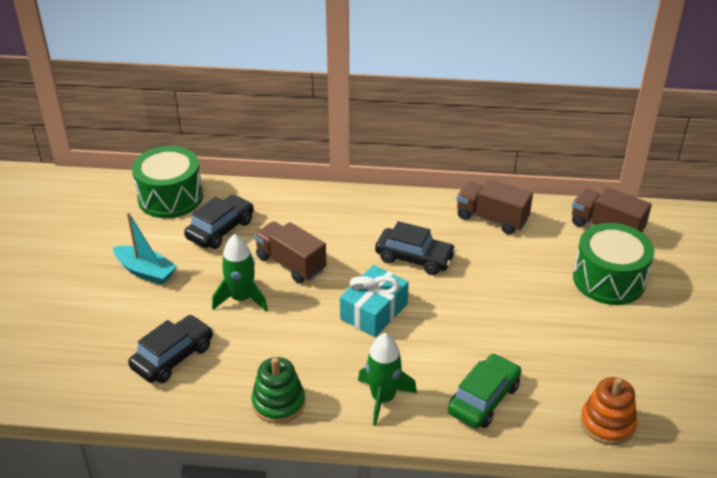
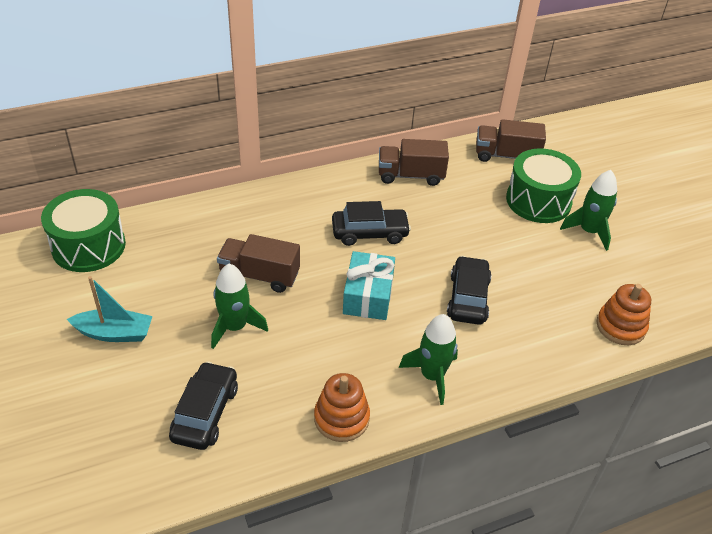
camera: 30 degrees left, 5 degrees up
(220, 229) = (165, 263): black car -> black car (468, 298)
(278, 403) = (341, 418): green stacking toy -> orange stacking toy
(483, 399) = (514, 342): green car -> none
(642, 325) = (589, 231): none -> green rocket

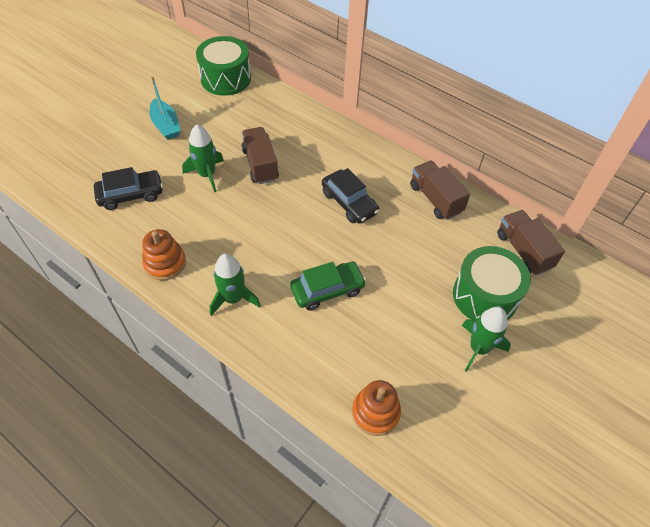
camera: 60 degrees right, 10 degrees up
(368, 295) = (284, 229): turquoise gift -> none
(468, 298) = (327, 290): black car -> green car

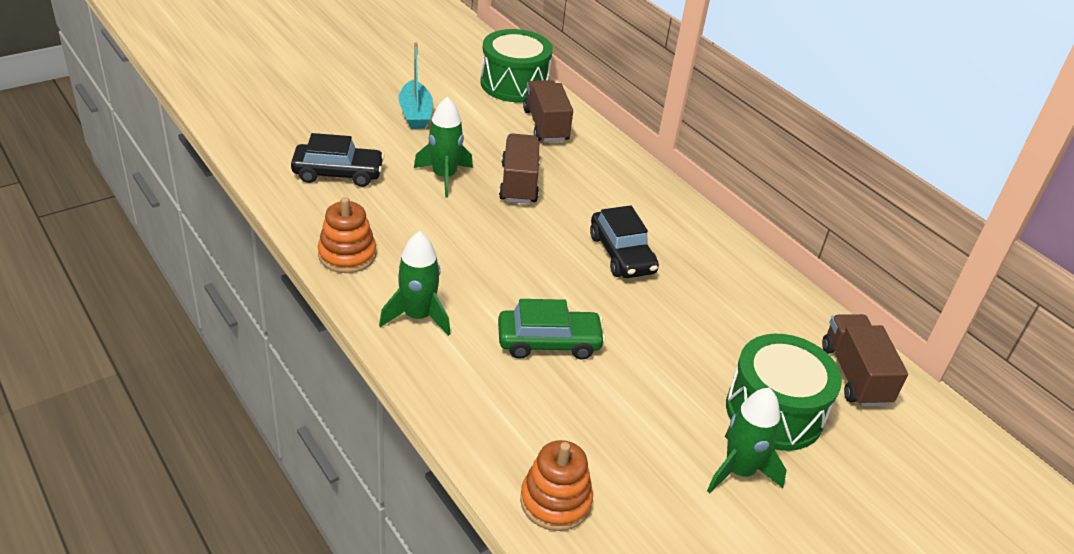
camera: 15 degrees right, 15 degrees down
(435, 199) = (747, 281): brown truck -> brown truck (546, 125)

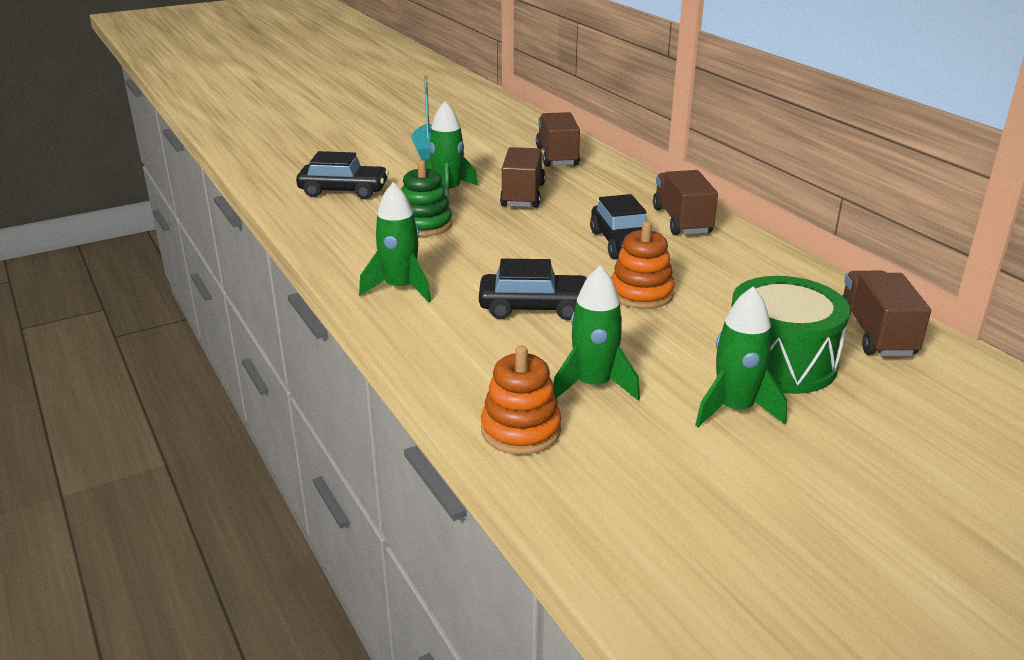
camera: 10 degrees right, 10 degrees down
(347, 255) = (339, 245): orange stacking toy -> orange stacking toy (641, 294)
(428, 226) = (424, 225): none -> green stacking toy
(514, 84) = (530, 130): green drum -> none
(549, 342) = (534, 307): green car -> black car
(614, 443) = (593, 385): none -> green rocket
(674, 223) = (682, 221): none -> brown truck

